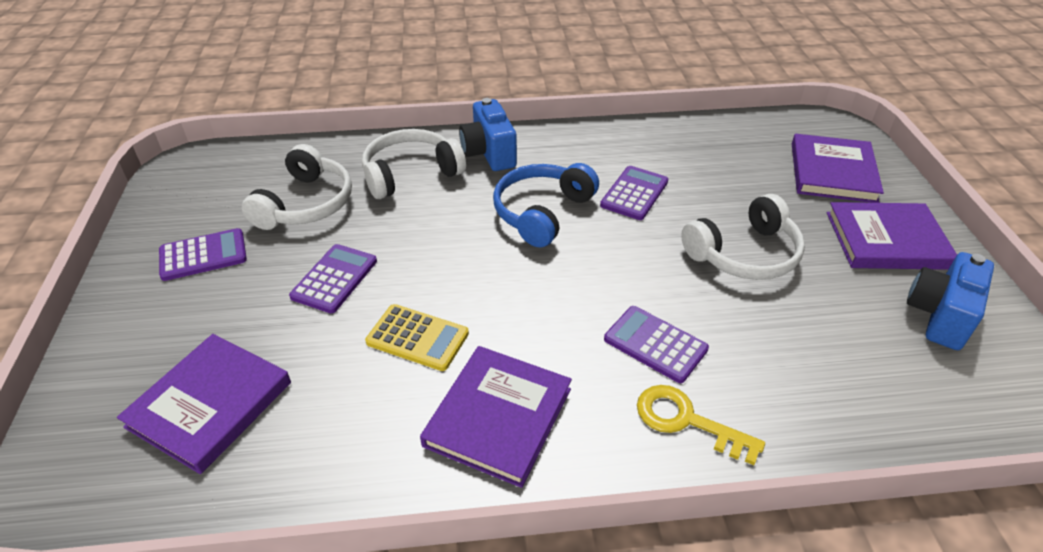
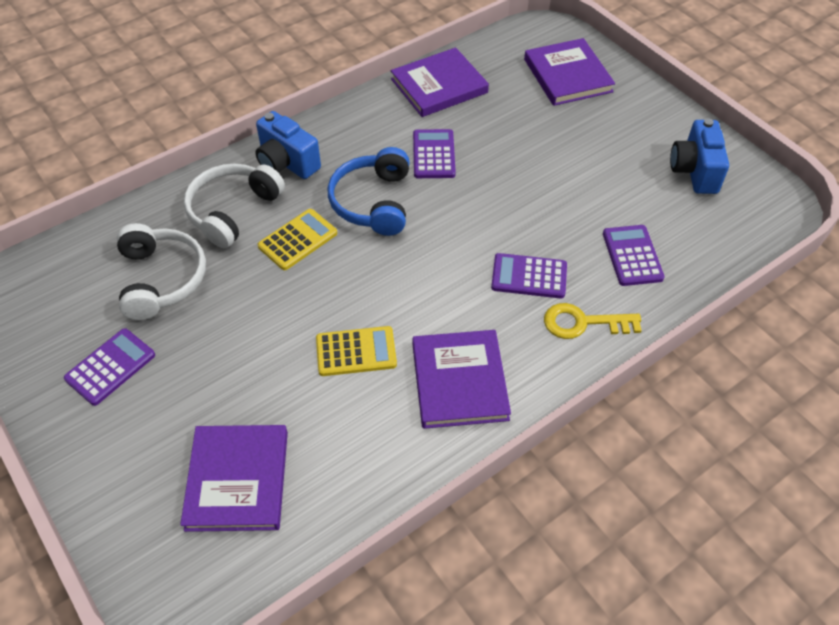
camera: 30 degrees left, 10 degrees up
(334, 279) = (248, 335): purple calculator -> purple calculator (632, 256)
(446, 217) = (297, 240): none -> yellow calculator
(744, 254) = (545, 175): white headphones -> none
(887, 240) = (634, 123): purple book -> purple book (439, 86)

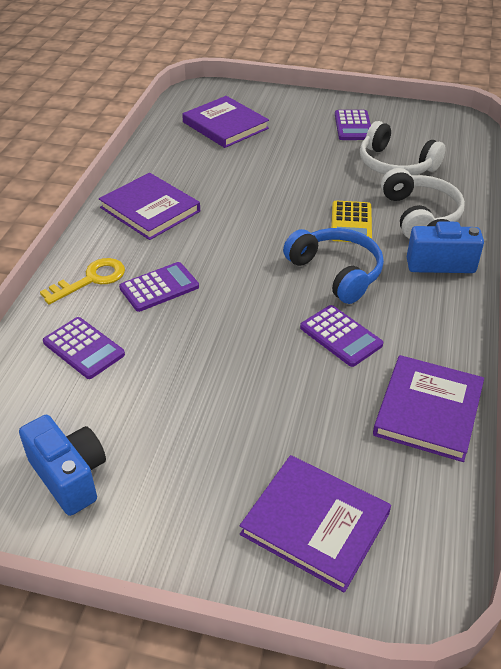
camera: 140 degrees right, 10 degrees down
(356, 351) = (231, 192): yellow calculator -> none

